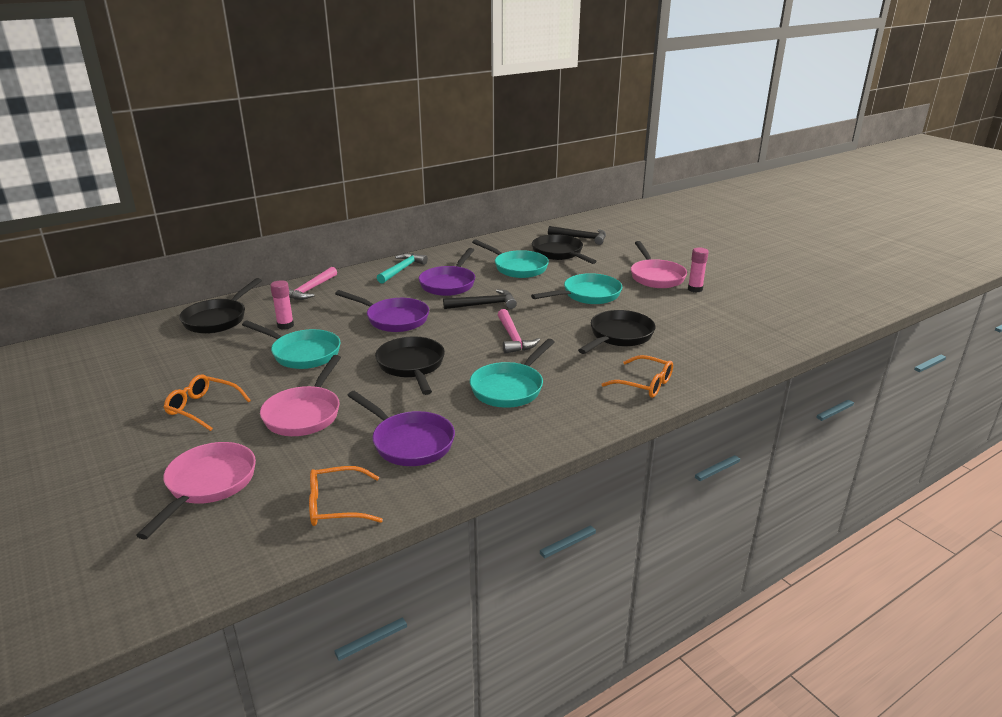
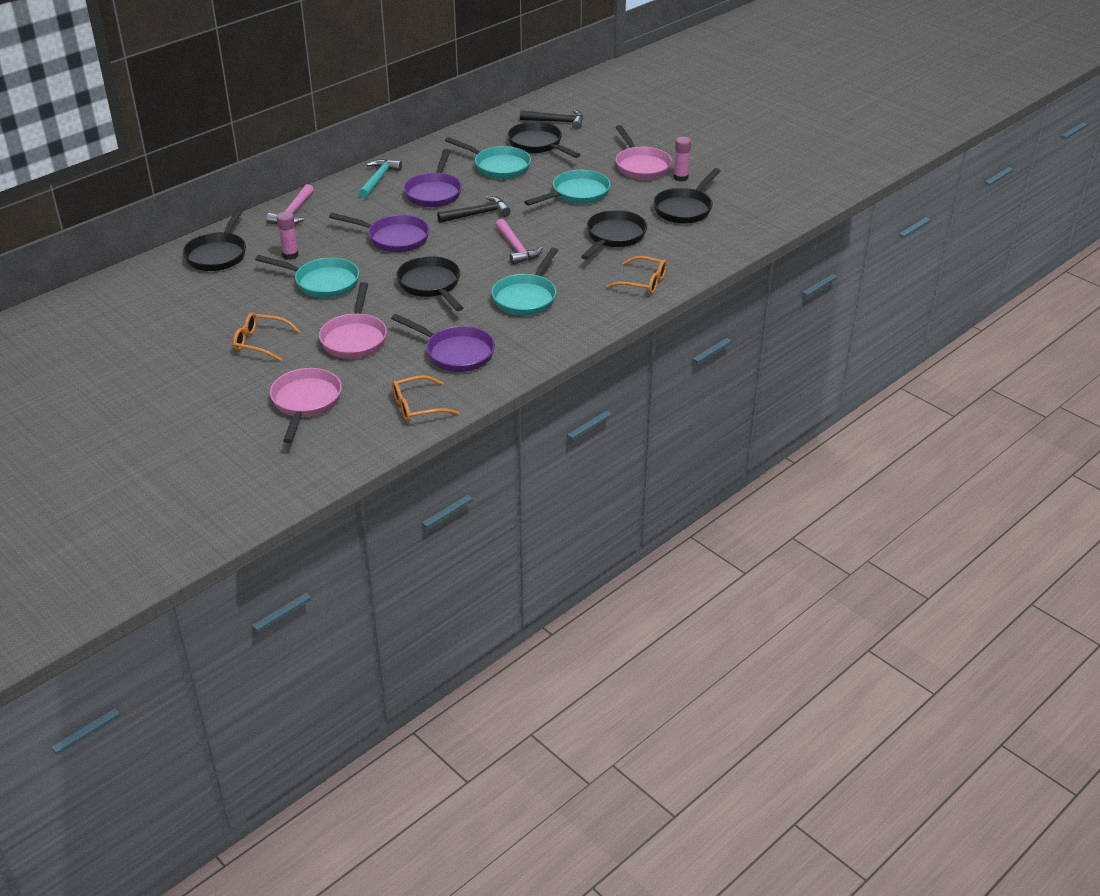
camera: 10 degrees left, 10 degrees up
(697, 316) = (685, 208): none -> black pan

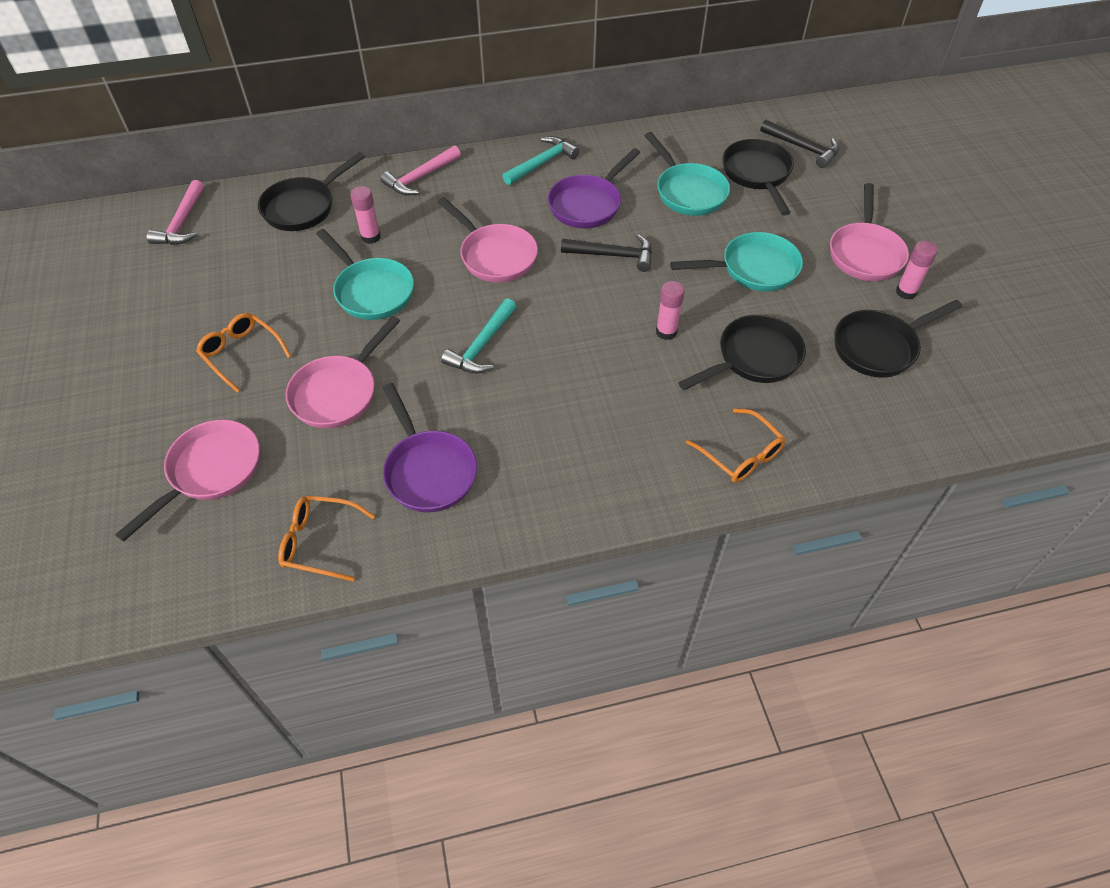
camera: 30 degrees right, 15 degrees up
(394, 238) = (495, 256): purple pan -> pink pan
(431, 285) = (482, 346): black pan -> turquoise hammer
(516, 248) = (620, 328): pink hammer -> pink hammer (182, 223)
(526, 297) = (576, 414): turquoise pan -> none
(548, 241) = (666, 332): none -> pink glue stick

